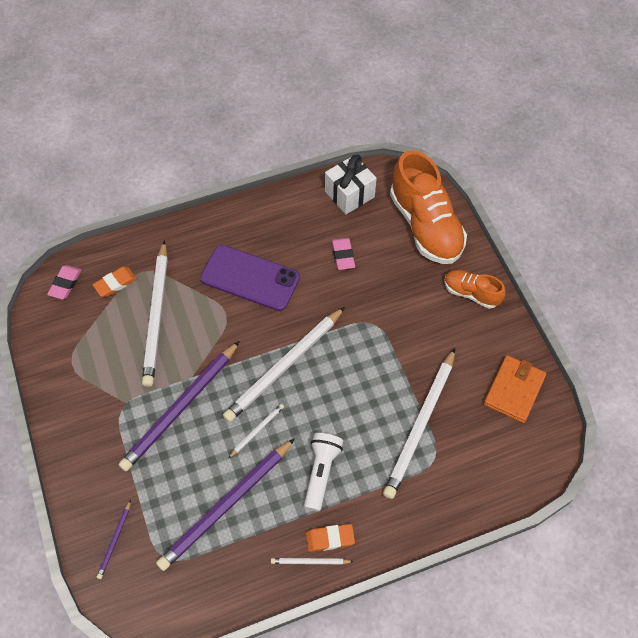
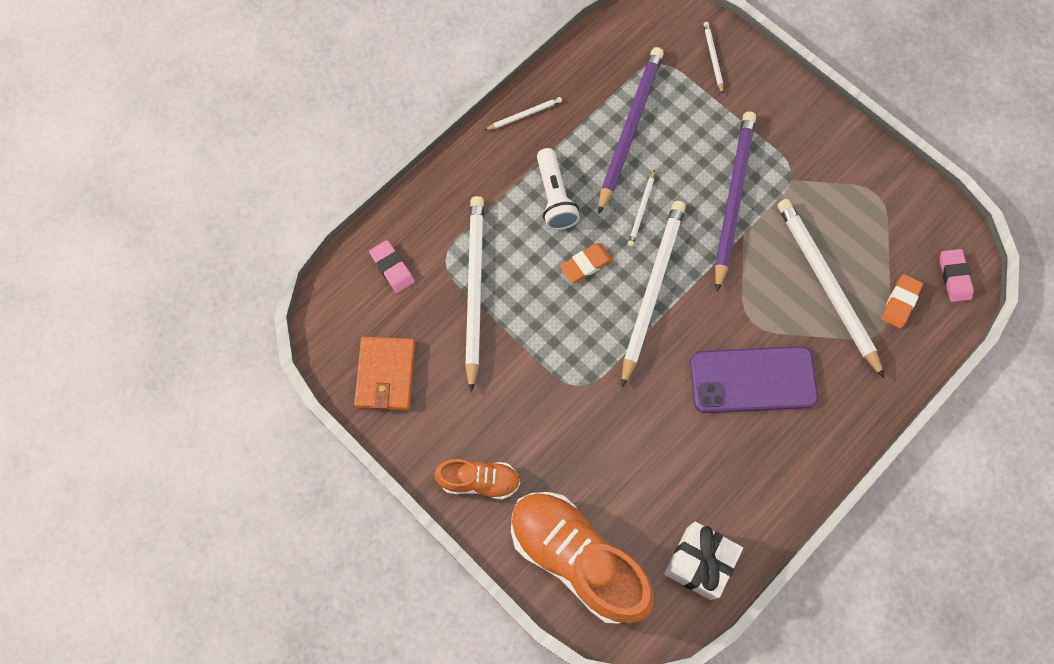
camera: 155 degrees right, 10 degrees up
(114, 541) = (713, 57): purple pencil -> white pencil
(330, 538) = (515, 142): orange eraser -> orange eraser (586, 264)
(343, 255) = (660, 463): pink eraser -> pink eraser (392, 268)

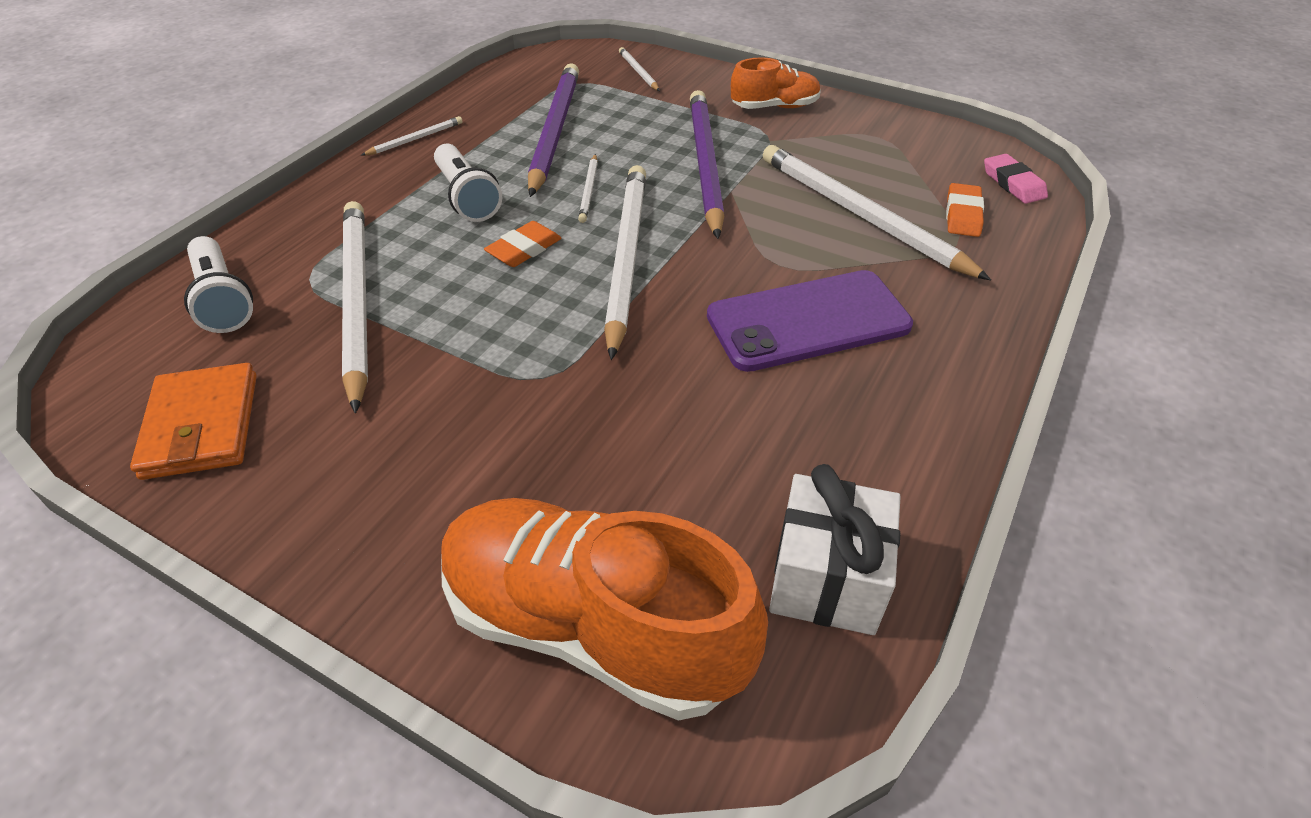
camera: 15 degrees left, 25 degrees down
(392, 268) = (223, 300): pink eraser -> white flashlight
(479, 481) = (380, 542): orange shoe -> orange shoe (774, 107)

